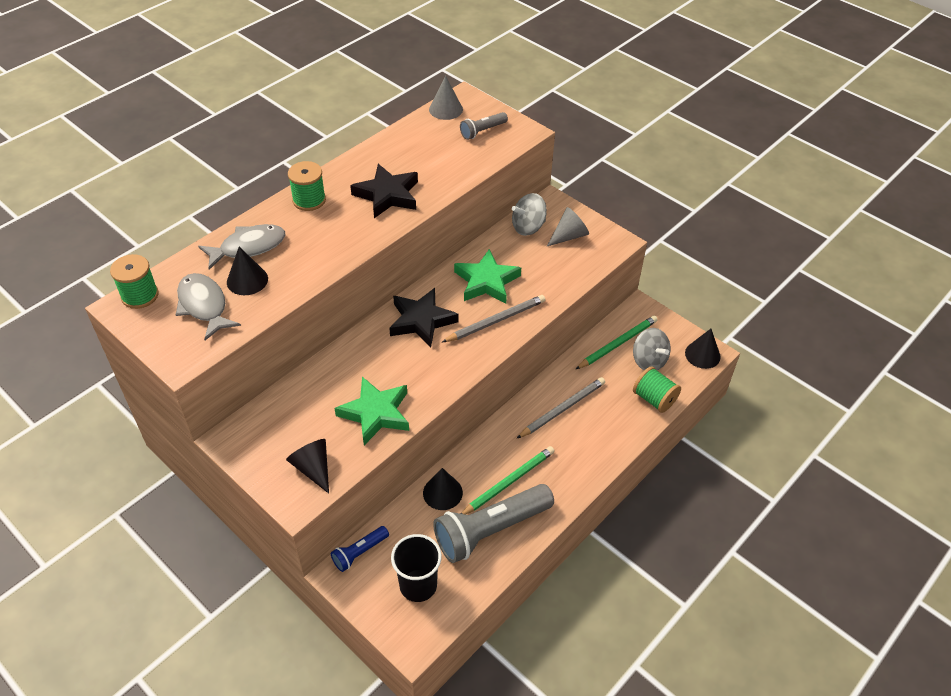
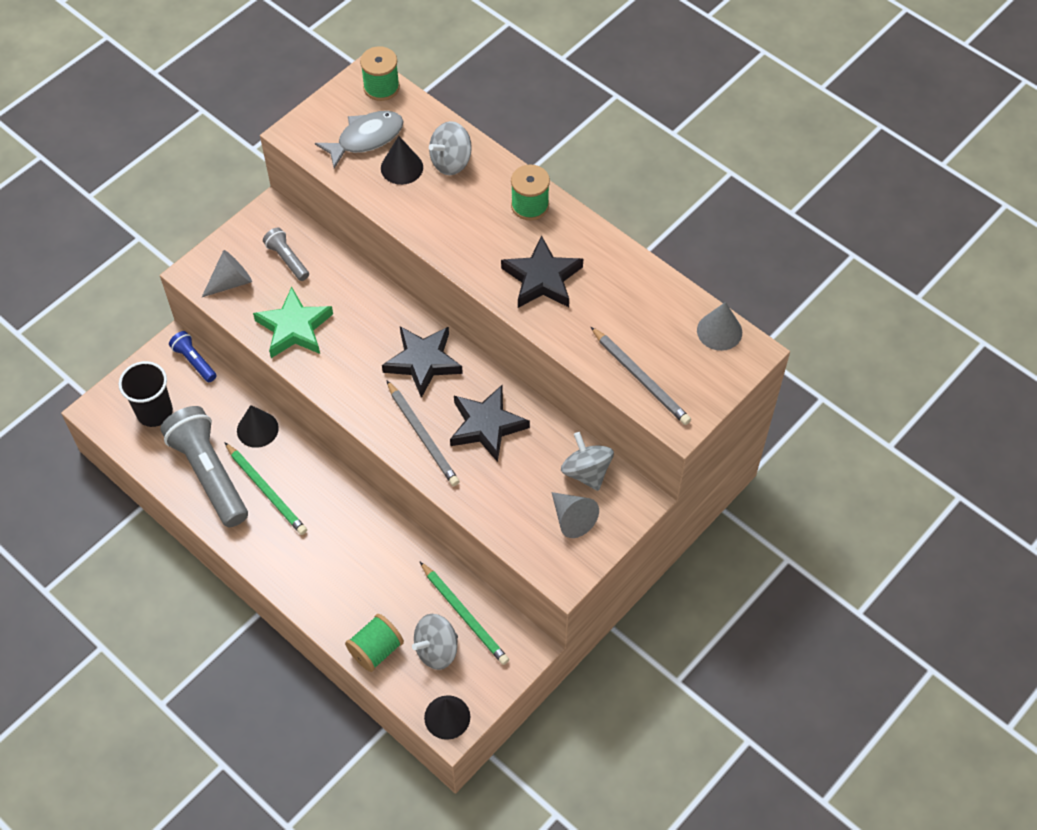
camera: 90 degrees right, 10 degrees up
(248, 247) = (451, 162): grey fish -> grey spinning top
(313, 468) = (231, 282): black cone -> grey cone
(482, 131) = (675, 373): grey flashlight -> grey flashlight (287, 259)
(486, 281) = (486, 426): green star -> black star
(562, 409) = (363, 547): grey pencil -> grey pencil (640, 378)

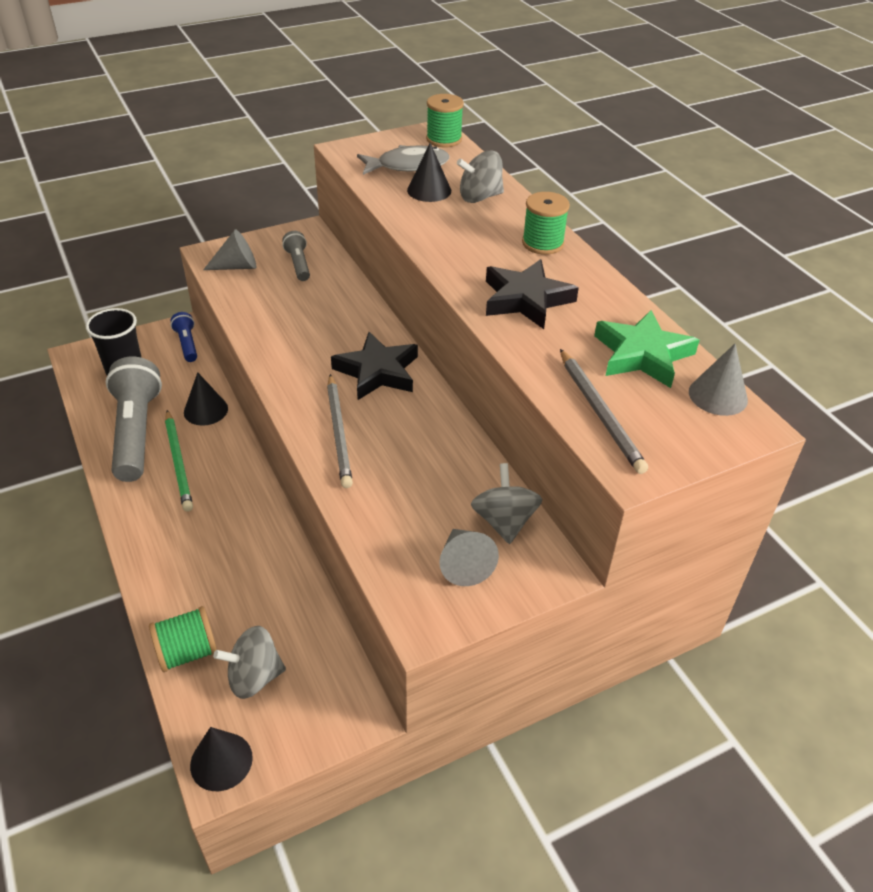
camera: 20 degrees right, 15 degrees down
(294, 328) = (270, 313): green star -> green star (642, 355)
(464, 615) = (307, 650): green pencil -> none
(486, 426) = (412, 444): black star -> none

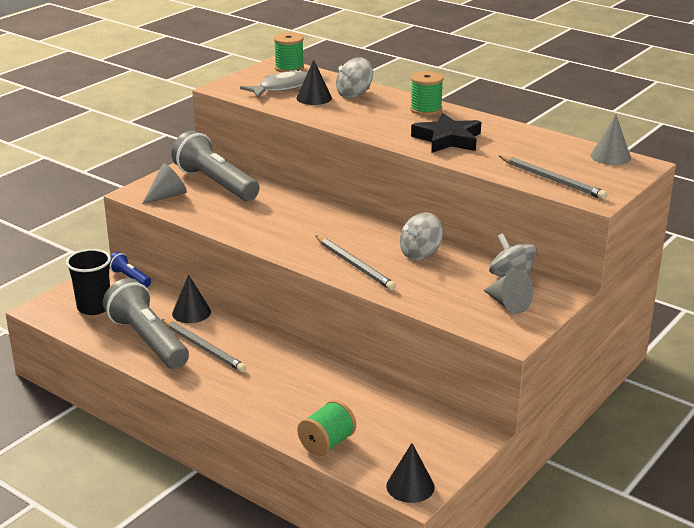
camera: 25 degrees left, 15 degrees down
(179, 462) = (204, 348): green pencil -> grey pencil
(254, 677) = (388, 440): grey spinning top -> grey spinning top (420, 254)
(298, 264) = (216, 183): grey flashlight -> grey flashlight, size x2.07
(377, 371) = (345, 227): black star -> none
(642, 355) = (548, 149): green star -> none

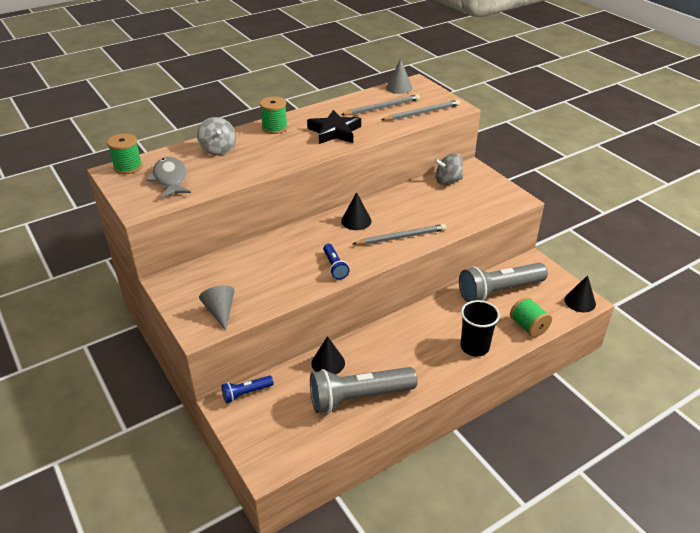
camera: 70 degrees left, 10 degrees up
(94, 307) = (285, 426): black cup -> black cup (474, 347)
(204, 348) = (385, 365): grey pencil -> grey pencil (382, 107)
(216, 183) = (217, 278): grey flashlight -> grey flashlight (499, 291)
(271, 236) = (334, 267): none -> blue flashlight
(314, 98) = (208, 168): black cone -> black cone (356, 221)
(420, 254) = (399, 206): grey spinning top -> none
(507, 304) = (479, 190): grey cone -> none

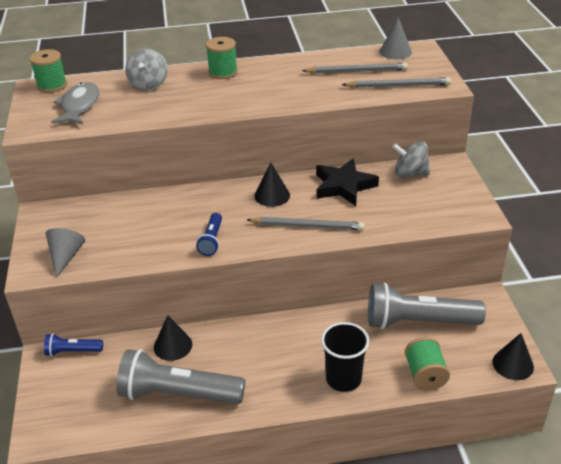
camera: 25 degrees right, 0 degrees up
(334, 132) = (282, 89): black star -> black star (344, 186)

